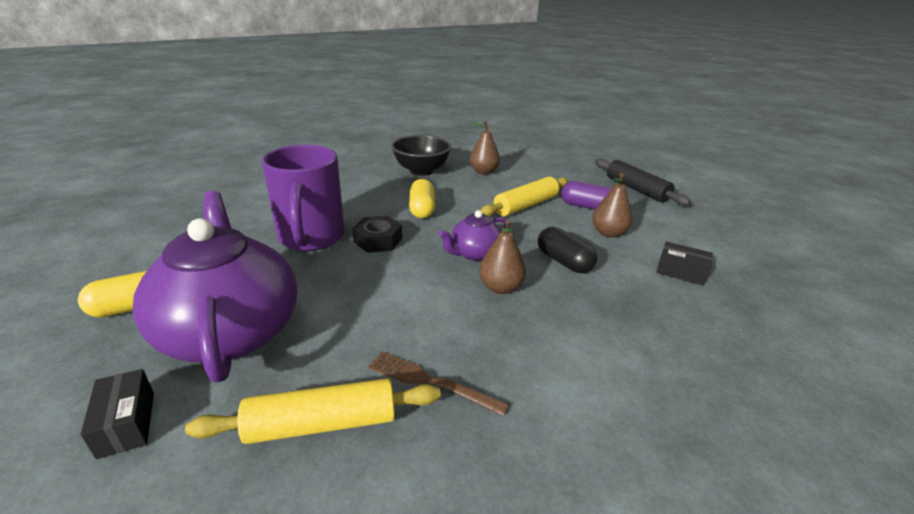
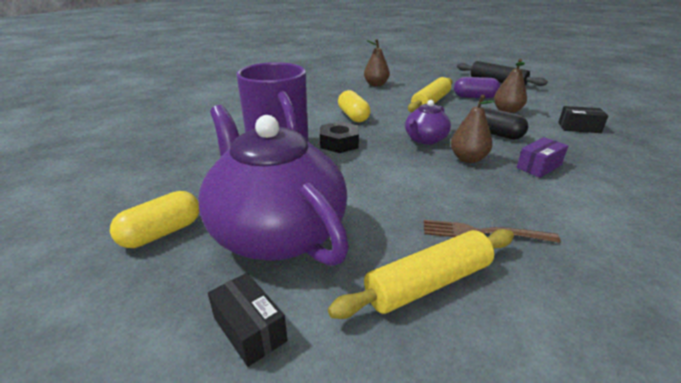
camera: 15 degrees left, 0 degrees up
(421, 171) = (325, 90): black bowl -> none
(576, 314) = (539, 166): none -> purple box

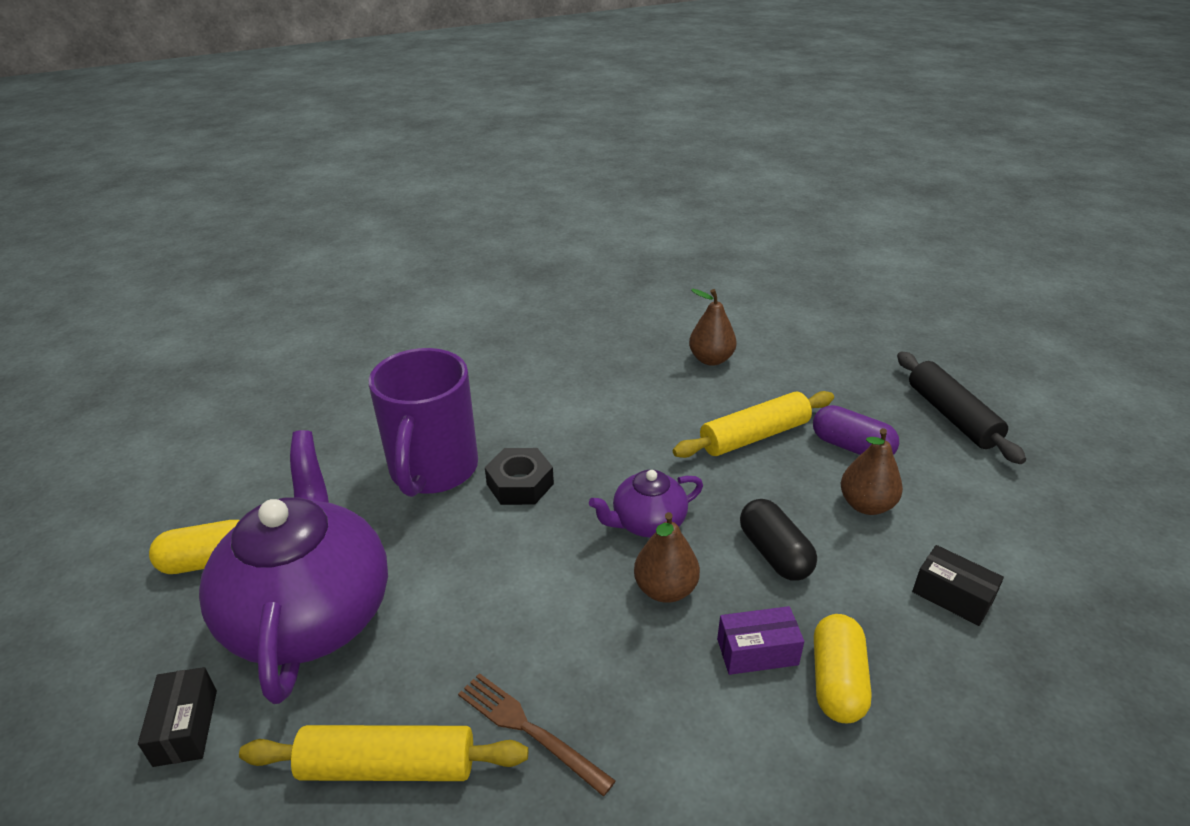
camera: 30 degrees right, 5 degrees up
(353, 116) = (596, 430): yellow capsule -> yellow capsule (837, 681)

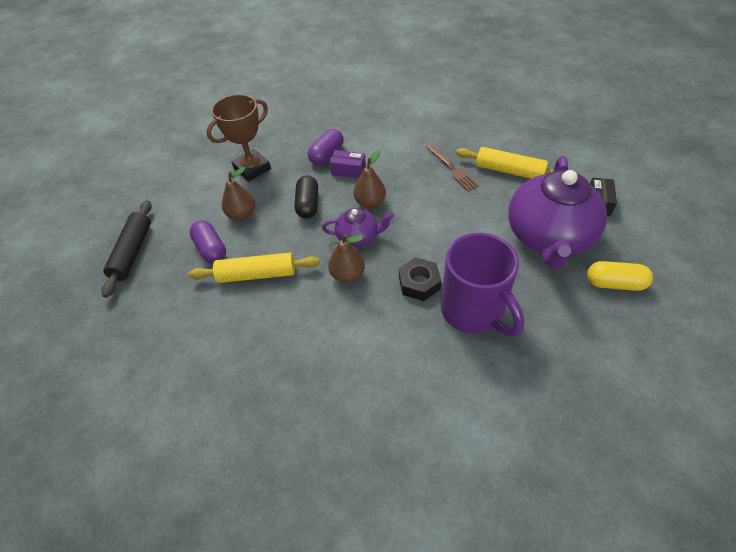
camera: 155 degrees left, 15 degrees up
(433, 470) = (473, 311): purple mug -> purple mug turned 120 degrees clockwise
(711, 359) = (223, 358): brown pear -> brown pear (347, 275)
(837, 681) = (327, 155): yellow capsule -> purple capsule
(952, 596) = (252, 169): black box -> brown trophy

